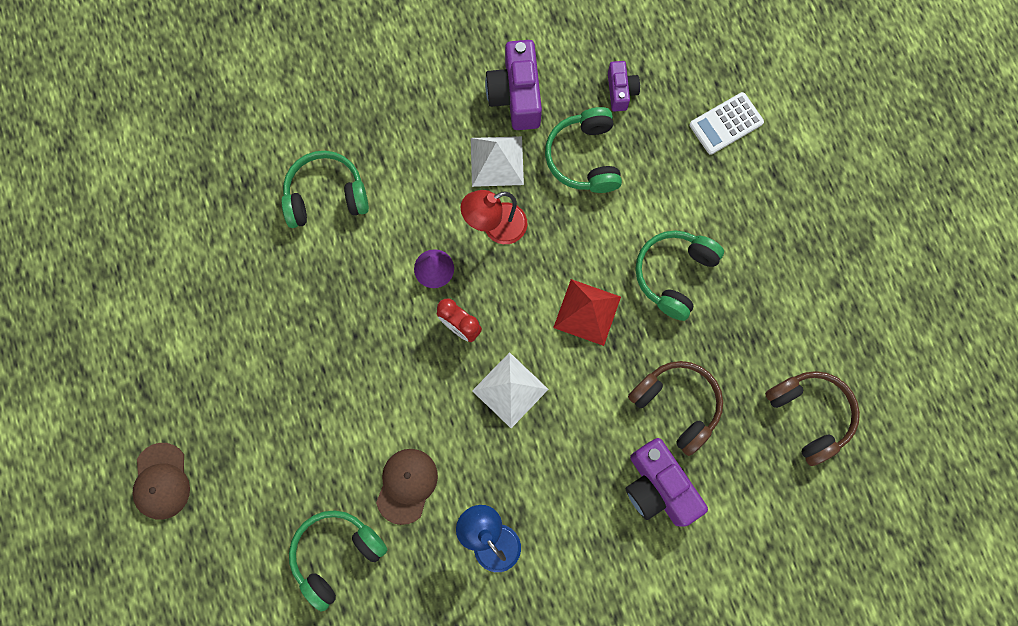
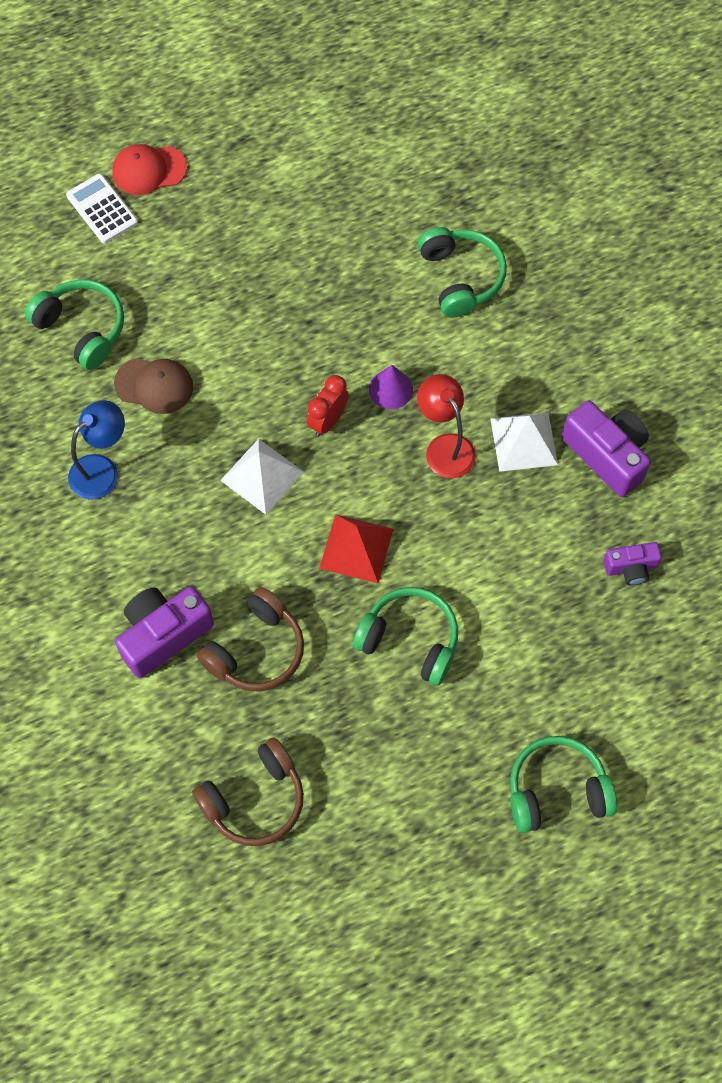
camera: 85 degrees right, 10 degrees down
(161, 481) = (149, 170): brown cap -> red cap
(516, 95) = (607, 455): purple camera -> purple camera turned 60 degrees clockwise
(584, 157) = (541, 533): green headphones -> green headphones (556, 790)
(726, 124) = (607, 691): white calculator -> white calculator (102, 209)

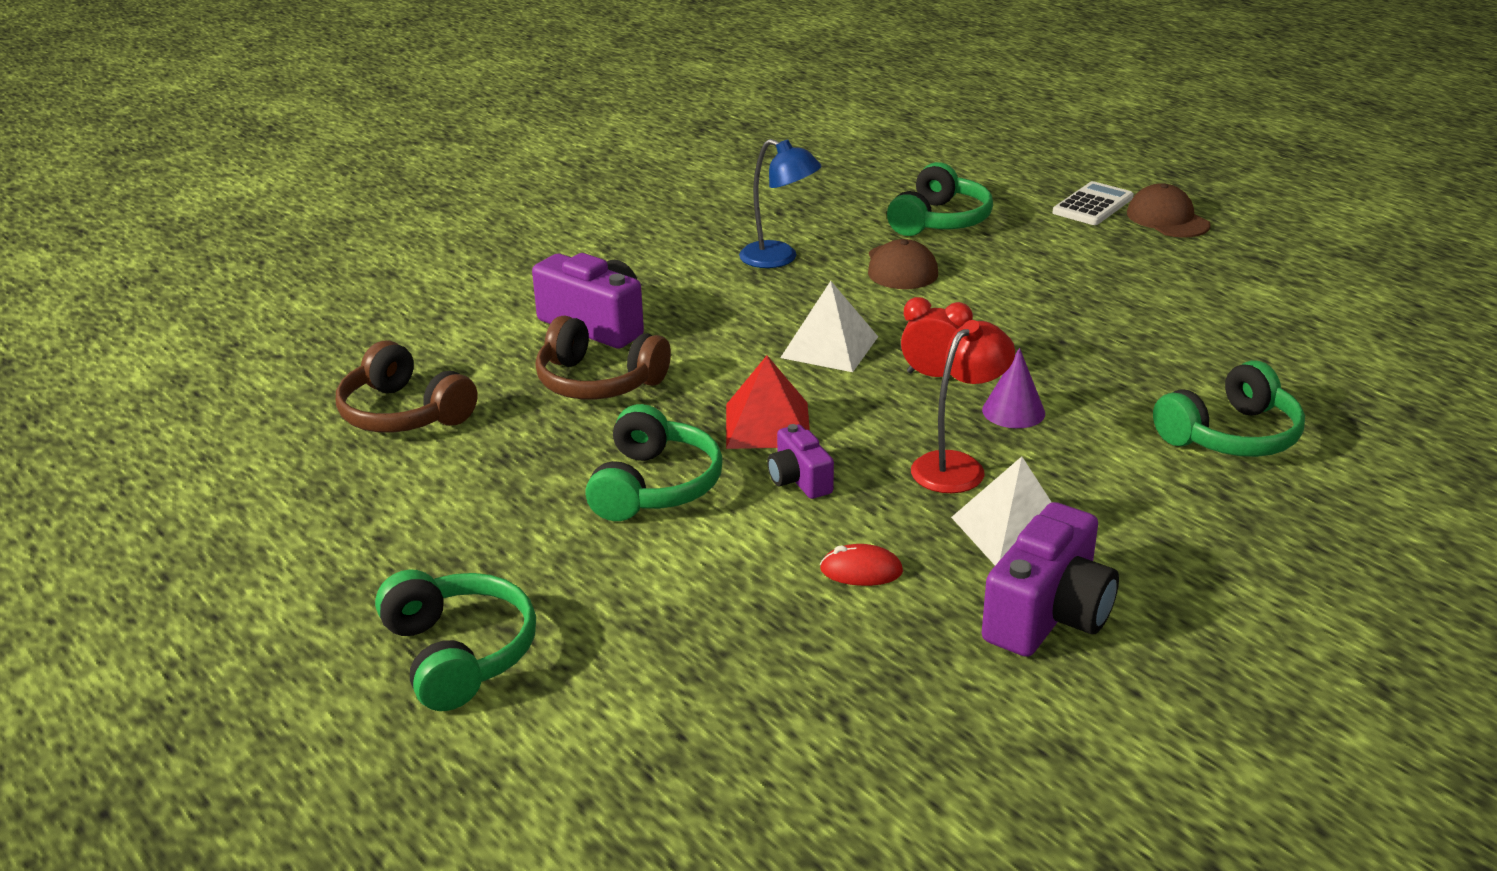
camera: 75 degrees right, 35 degrees down
(149, 170) = (1167, 219): red cap -> brown cap
(539, 540) = (861, 571): none -> red mouse
(630, 568) = (864, 672): purple camera -> purple camera (799, 480)

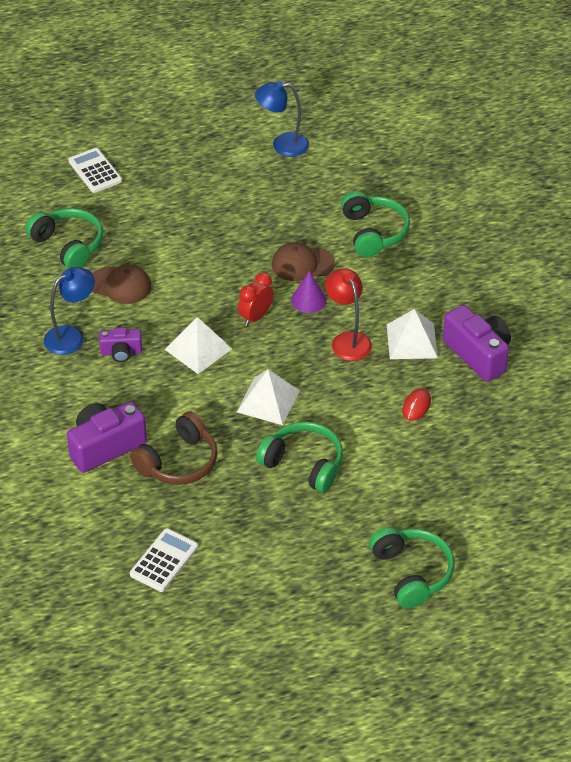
camera: 70 degrees left, 15 degrees up
(404, 413) = (164, 561): brown headphones -> white calculator
(459, 654) = (412, 573): green headphones -> green headphones turned 75 degrees clockwise
(767, 425) = (268, 401): red pyramid -> white pyramid
(799, 480) = (328, 404): purple camera -> purple camera (121, 352)
(1167, 219) = (135, 149): brown cap -> brown cap (302, 264)
(1322, 315) = (282, 145): none -> blue lamp

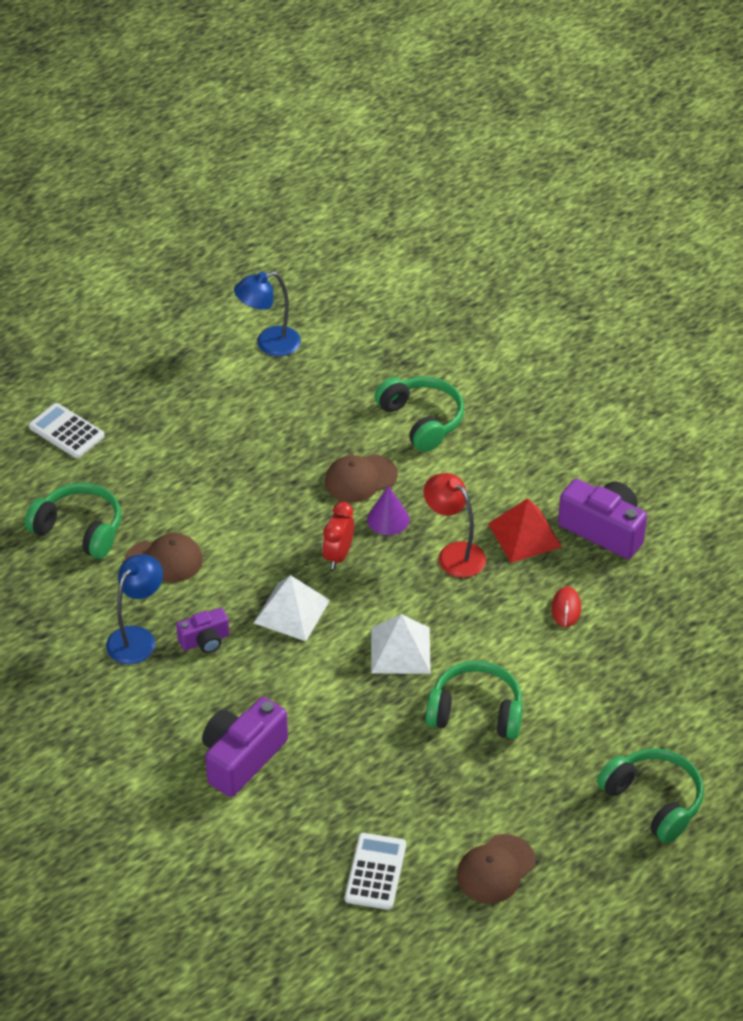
camera: 20 degrees left, 0 degrees up
(178, 462) = (335, 751): brown headphones -> none
(258, 587) = (495, 869): none -> brown cap
(412, 341) = (524, 535): white pyramid -> red pyramid

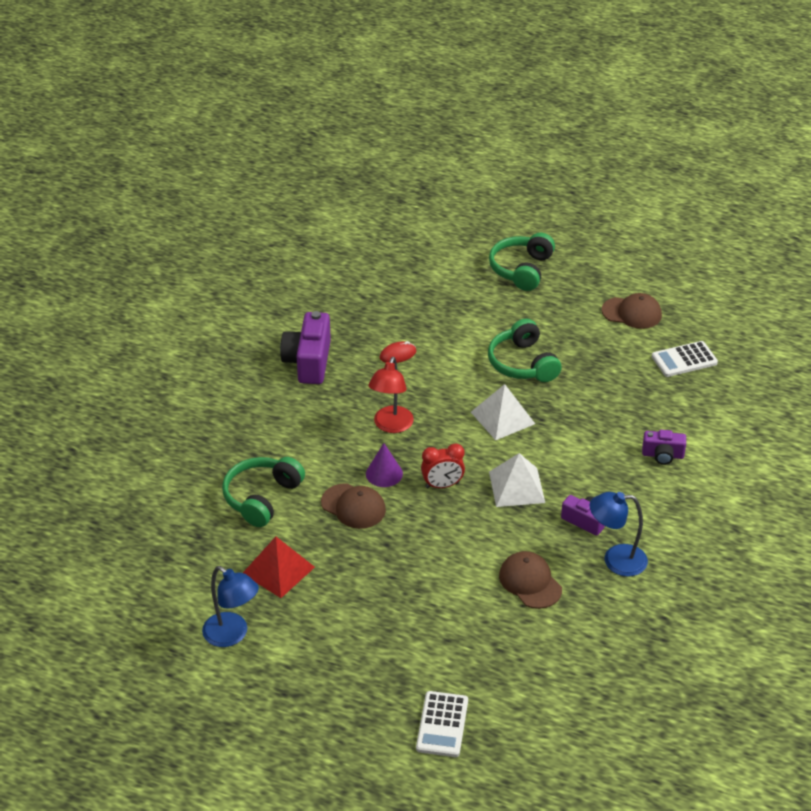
camera: 120 degrees left, 5 degrees down
(79, 529) = (543, 653): green headphones -> none
(242, 758) = (662, 455): purple camera -> purple camera, size x0.57
(524, 535) = (343, 398): red pyramid -> red pyramid (278, 570)

